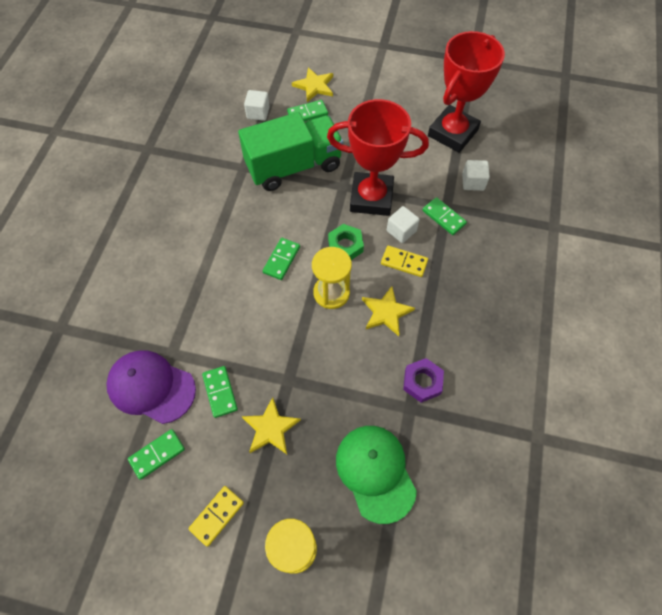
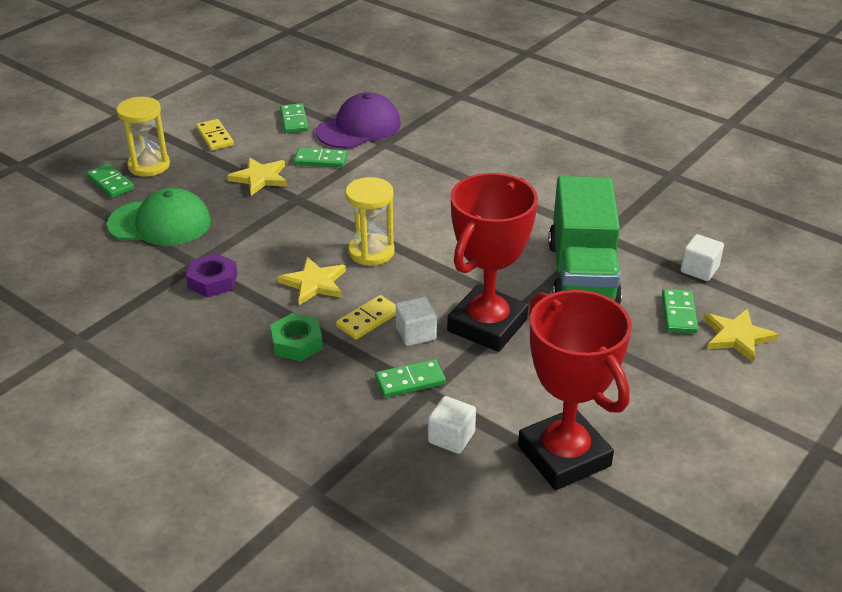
camera: 115 degrees right, 25 degrees down
(281, 260) = (442, 230): green domino -> green domino (110, 183)
(345, 245) = (427, 281): green nut -> green nut (297, 343)

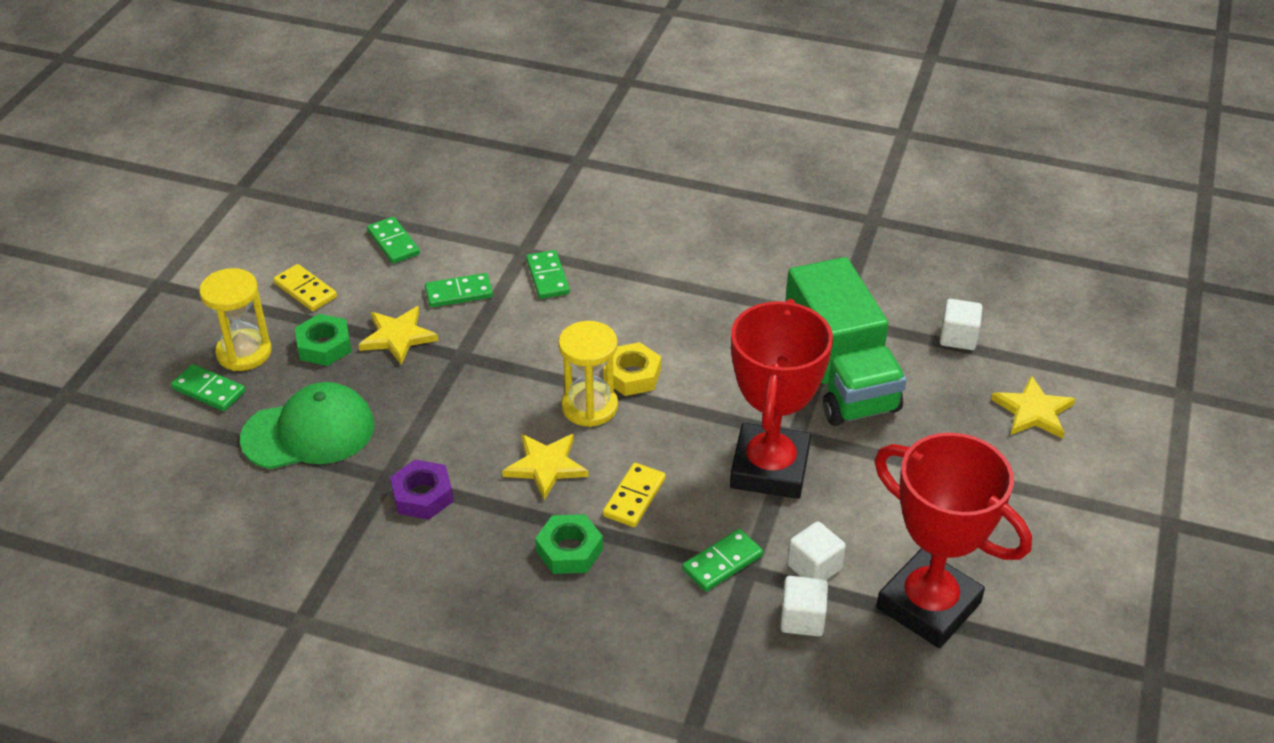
camera: 20 degrees left, 5 degrees up
(205, 173) = (324, 346): none -> green nut
(359, 128) = (481, 235): purple cap -> none
(416, 238) = (632, 375): none -> yellow nut
(416, 333) = (697, 501): white cube -> white cube (814, 567)
(679, 313) = (962, 398): green domino -> green domino (548, 277)

